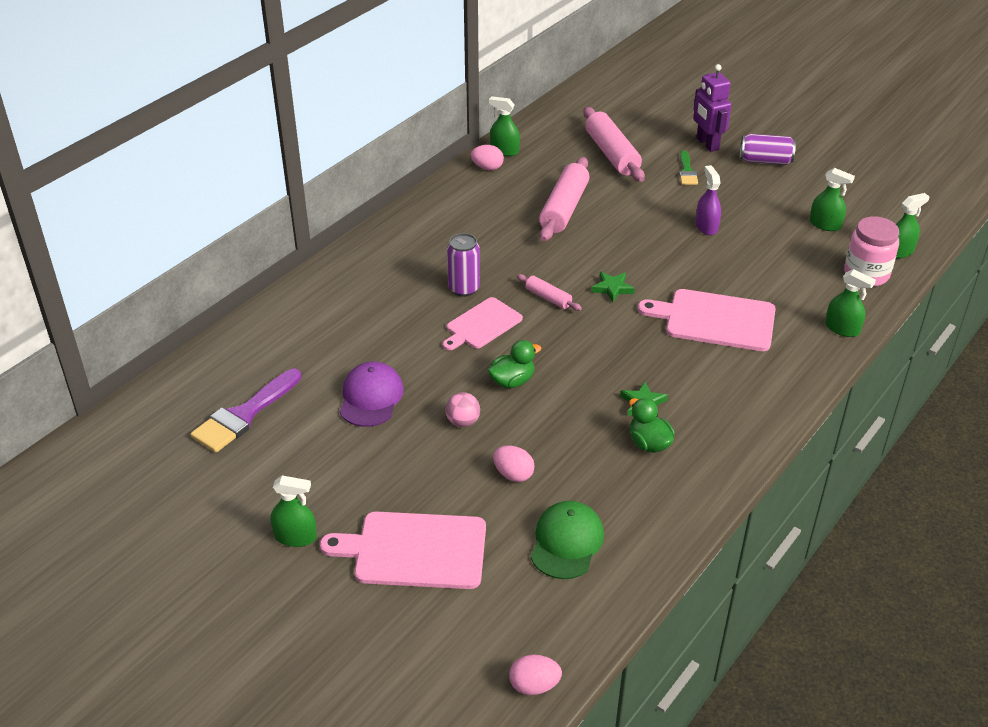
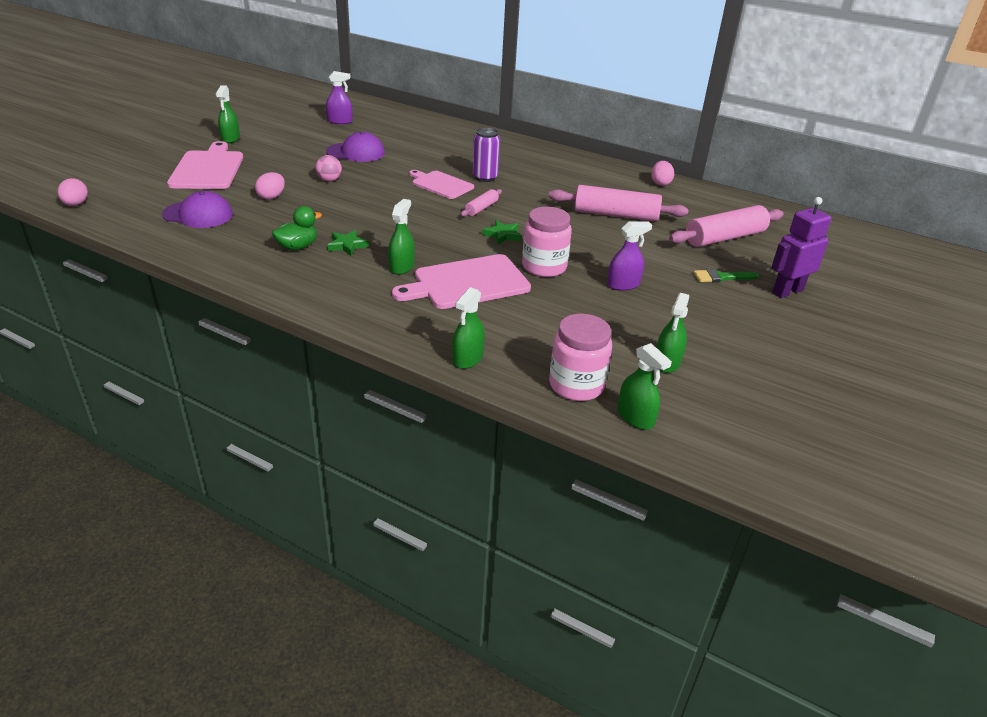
camera: 80 degrees right, 5 degrees down
(244, 415) = (340, 121): purple brush -> purple spray bottle
(504, 151) = (692, 190): green spray bottle -> green spray bottle (402, 267)
(512, 381) = (374, 195): green duck -> none
(566, 542) = (198, 215): green cap -> purple cap
(678, 268) = (544, 267): none -> pink jar
(715, 320) = (467, 283): pink cutting board -> pink cutting board turned 120 degrees counterclockwise
(765, 161) = (780, 328): purple can -> none

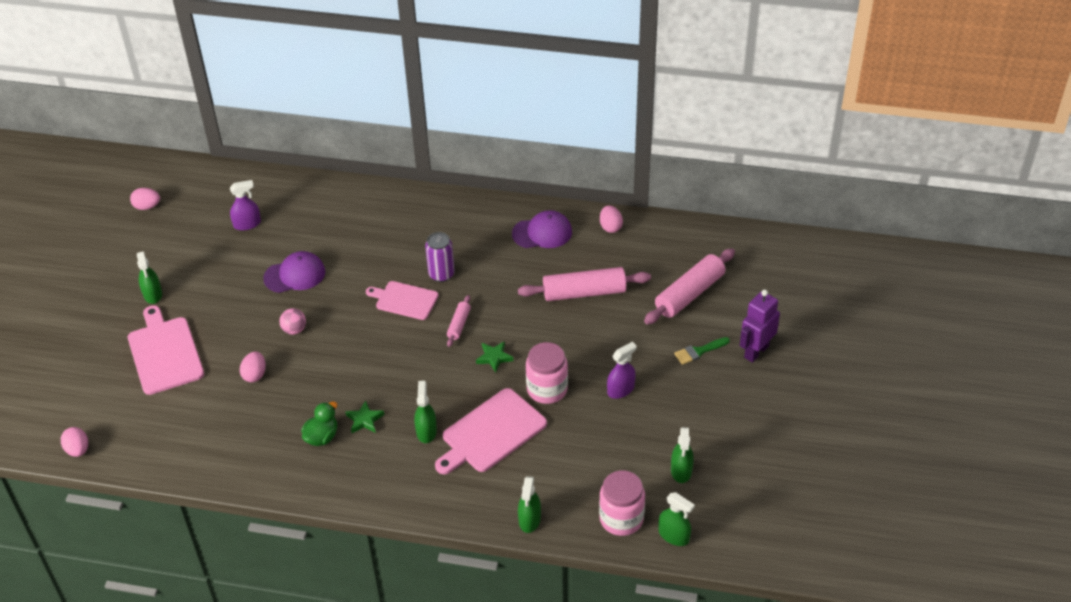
camera: 15 degrees left, 10 degrees up
(198, 215) = (203, 424): purple cap -> purple cap (542, 233)
(270, 99) = (147, 207): none -> pink egg

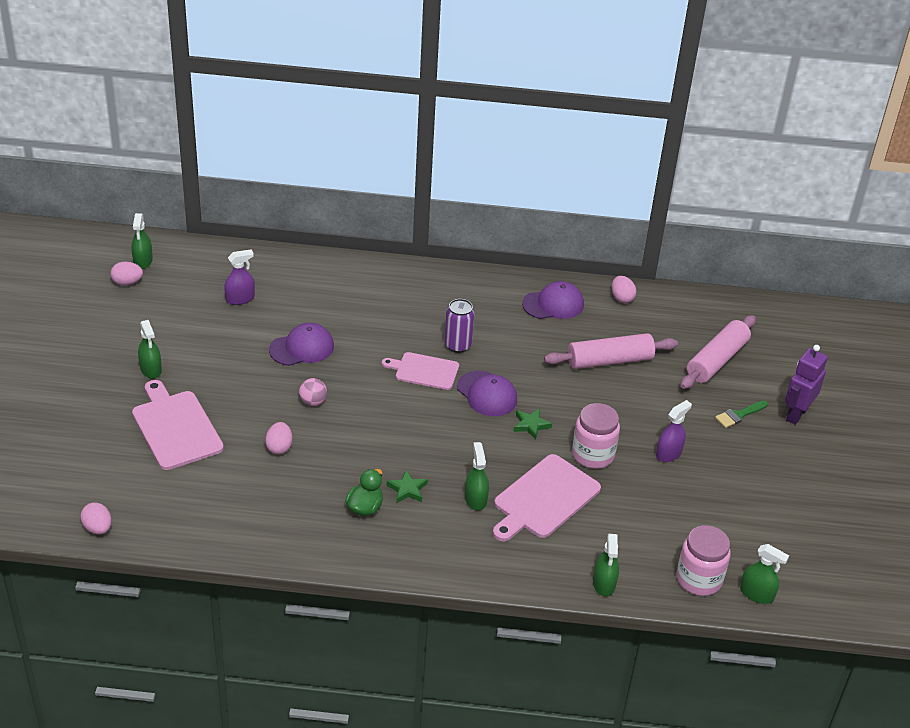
camera: 10 degrees left, 5 degrees down
(459, 325) = (487, 394): pink rolling pin -> purple cap
(681, 471) = (749, 530): green spray bottle -> green spray bottle (143, 261)

